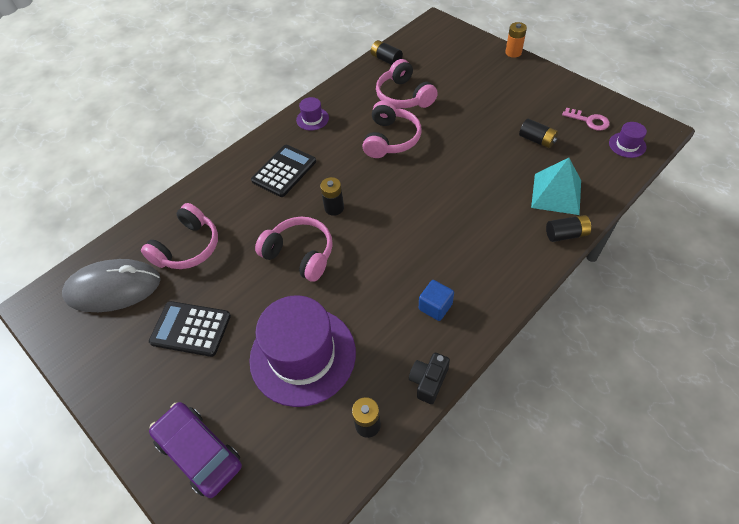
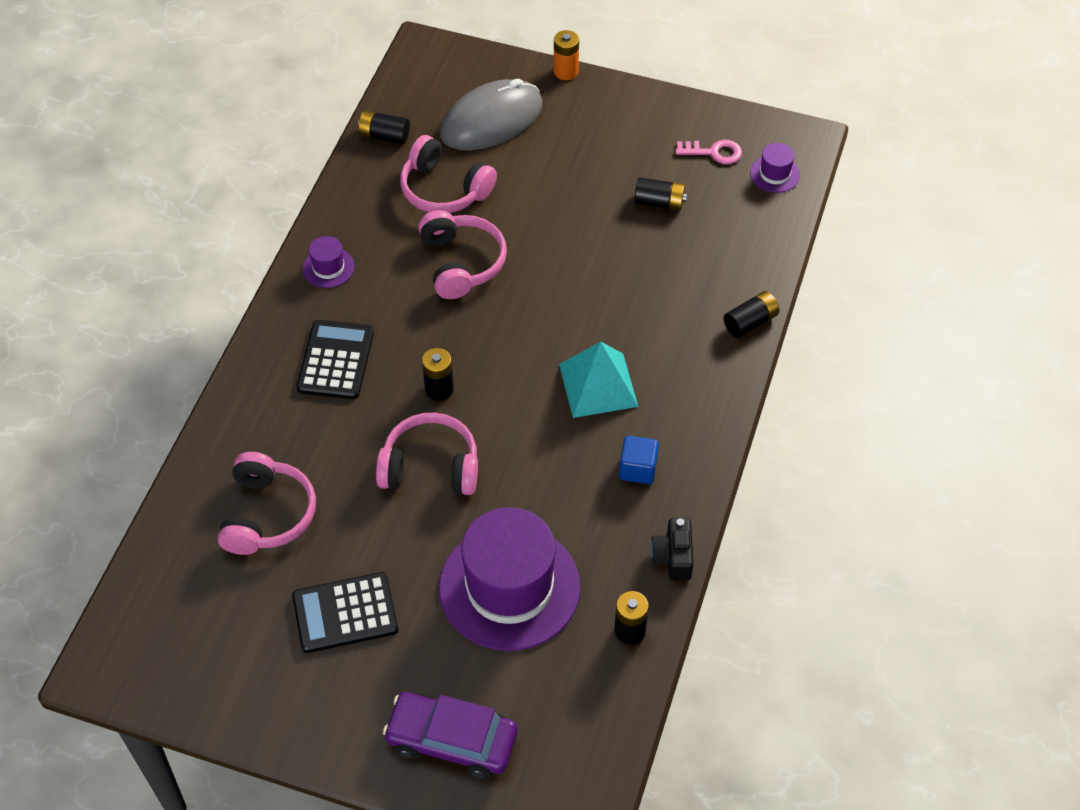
camera: 30 degrees left, 0 degrees up
(113, 288) = (199, 606): grey mouse -> grey mouse (491, 120)
(556, 194) = (716, 272): turquoise pyramid -> turquoise pyramid (598, 385)

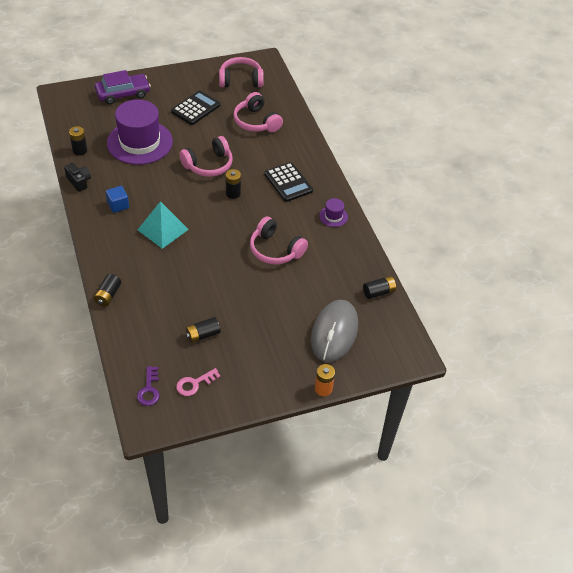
camera: 140 degrees right, 5 degrees down
(444, 189) = (319, 280): pink headphones -> pink headphones (240, 80)
(775, 174) = (149, 390): purple hat -> purple key

